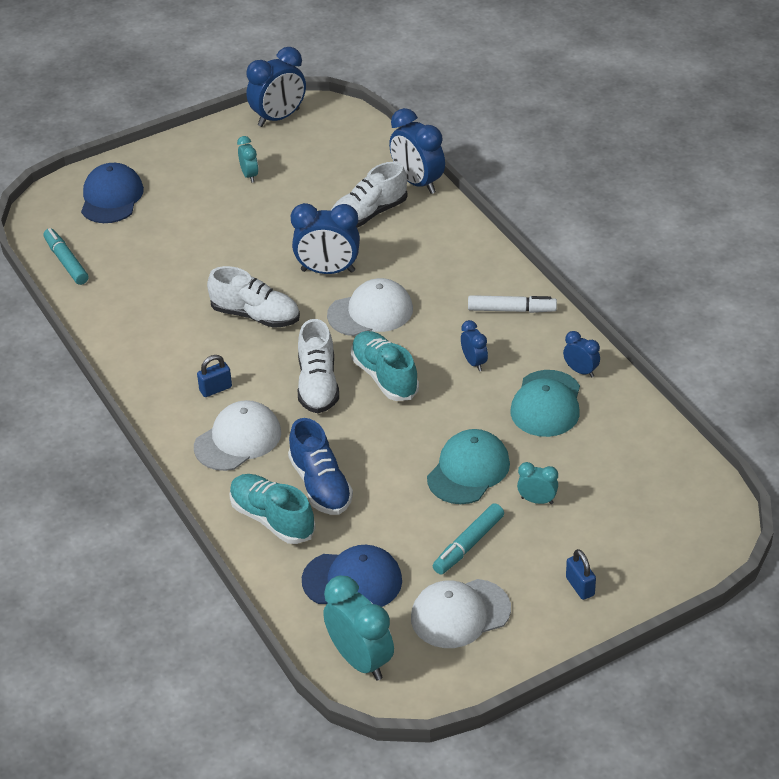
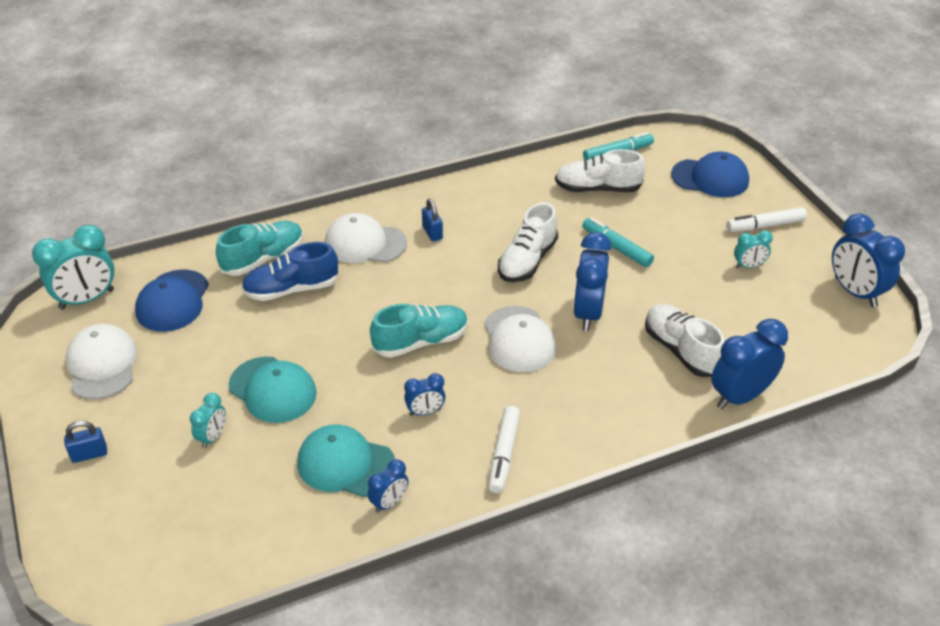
camera: 95 degrees right, 0 degrees up
(188, 164) = (765, 225): none -> white marker
(238, 439) = (365, 243): white cap -> white cap turned 135 degrees clockwise
(318, 385) = (421, 295): white shoe -> white shoe (597, 189)
(468, 544) = (179, 379): turquoise marker -> turquoise marker (616, 247)

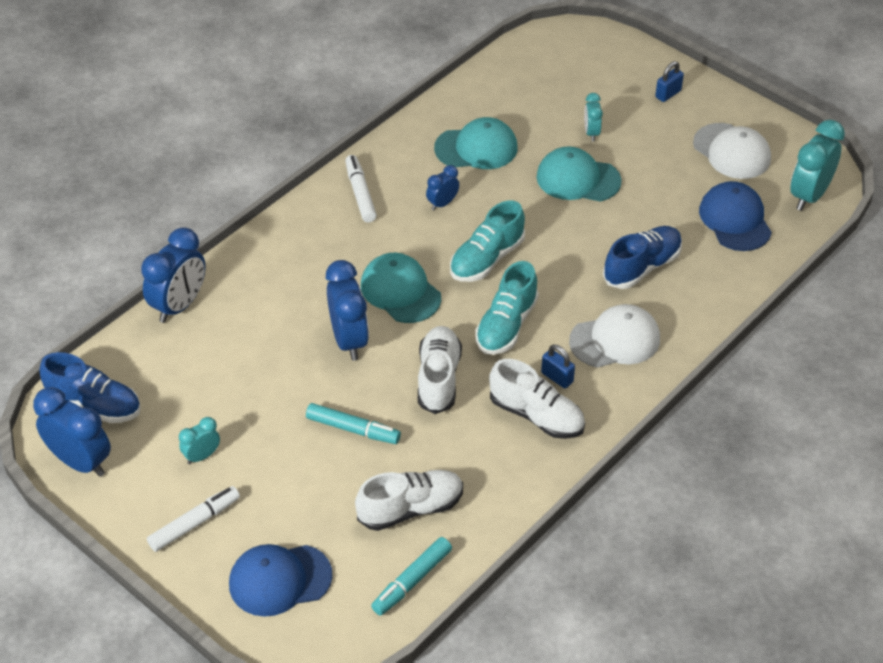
camera: 155 degrees right, 5 degrees up
(263, 258) = (697, 288): turquoise shoe -> turquoise shoe (506, 325)
(389, 503) = (426, 135): blue clock -> none
(519, 339) = (400, 291): white cap -> turquoise cap
(681, 350) = (245, 332): white shoe -> white shoe (536, 415)
(838, 333) = (94, 404): none -> blue shoe

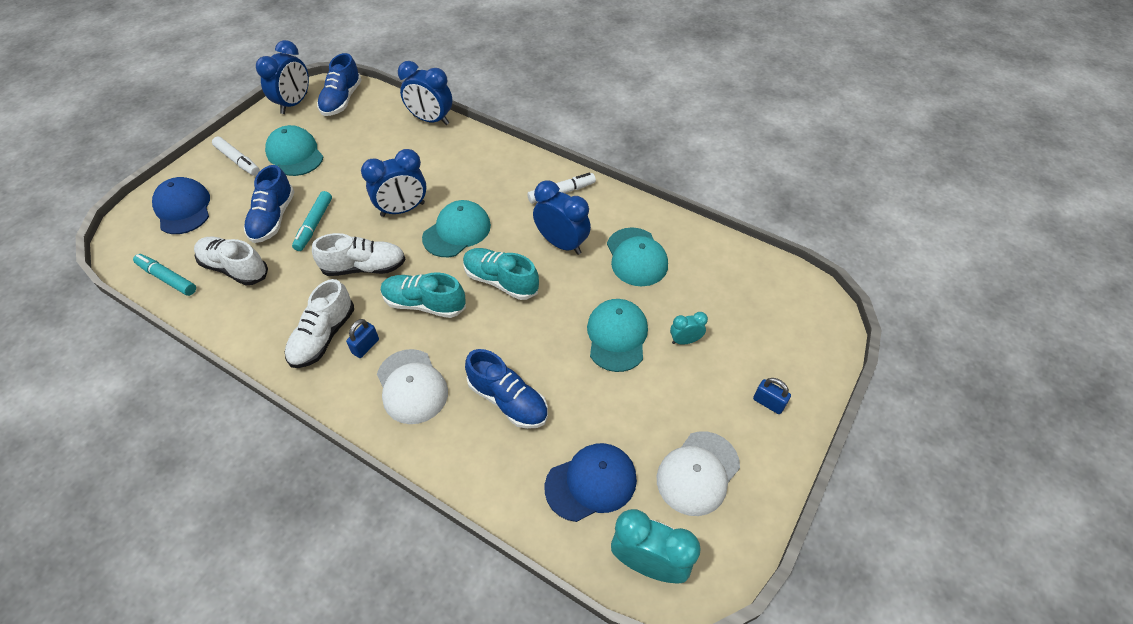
camera: 80 degrees right, 5 degrees up
(202, 456) = (295, 154): turquoise clock -> turquoise cap
(329, 474) = (273, 218): none -> blue shoe
(410, 509) = (235, 268): white shoe -> white shoe turned 150 degrees clockwise
(442, 203) = (561, 243): blue clock -> blue clock, size x1.89

